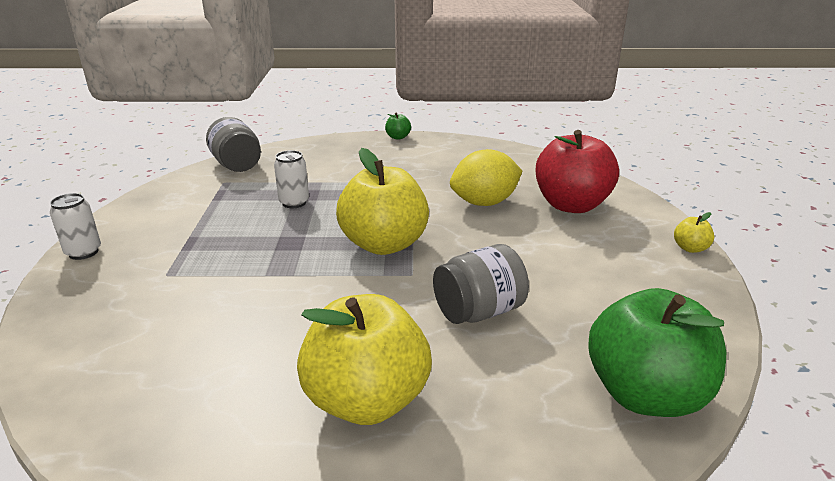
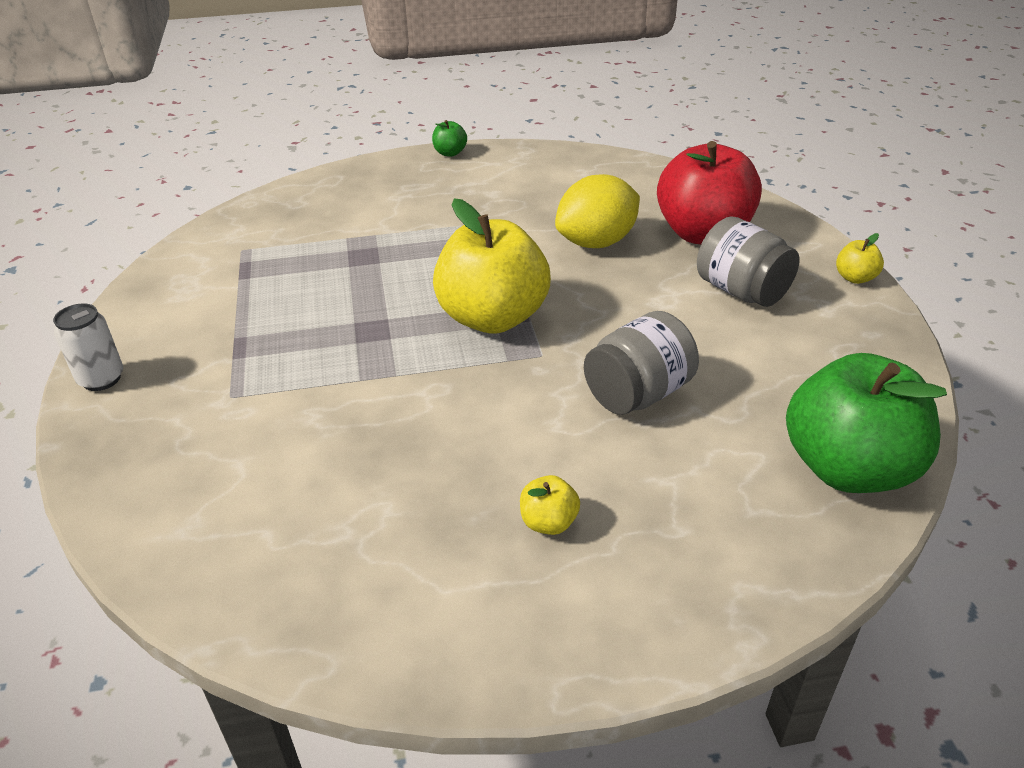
camera: 10 degrees left, 10 degrees up
(237, 165) = (248, 221): grey jar -> grey jar (741, 291)
(294, 203) = (352, 270): white can -> none
(366, 400) = (548, 522): yellow apple -> yellow apple, size x0.41

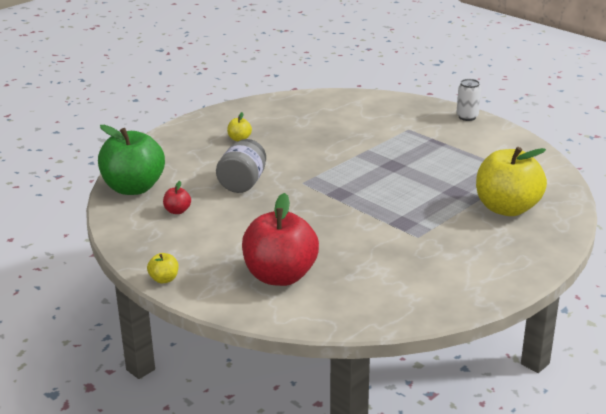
camera: 145 degrees right, 10 degrees down
(450, 153) = (528, 276): green apple -> none
(492, 317) = (345, 188): yellow apple -> yellow apple (507, 208)
(596, 242) = (340, 245): yellow lemon -> none
(741, 291) = (228, 246): grey jar -> none
(786, 379) = (177, 211): none -> red apple

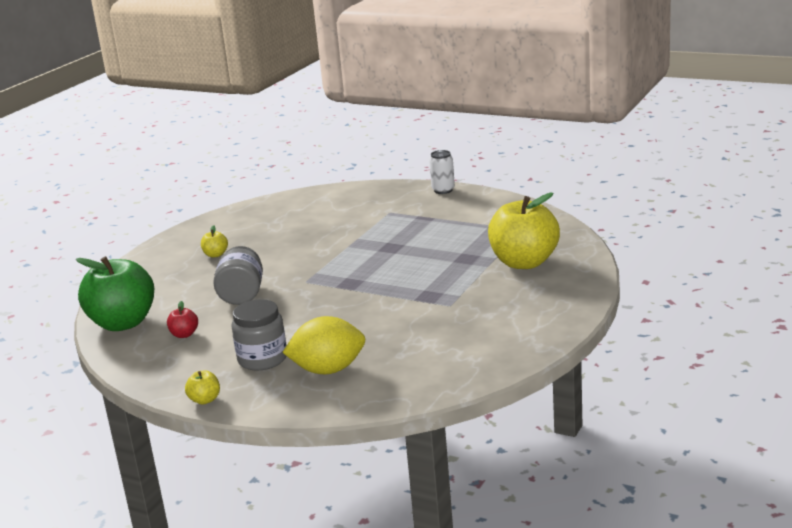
camera: 15 degrees left, 5 degrees down
(230, 251) = (262, 359): none -> grey jar
(280, 276) = (328, 370): red apple -> yellow lemon

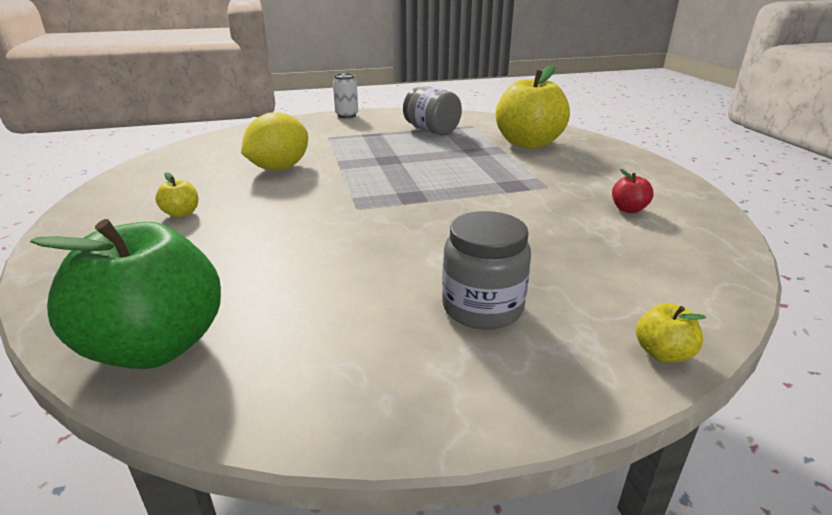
camera: 45 degrees left, 5 degrees up
(184, 334) = (303, 321): red apple -> red apple (628, 209)
(205, 400) = (526, 409): yellow apple -> yellow apple (662, 353)
(242, 294) = (301, 243): grey jar -> grey jar (431, 131)
(328, 370) = (585, 287): yellow lemon -> yellow lemon (279, 168)

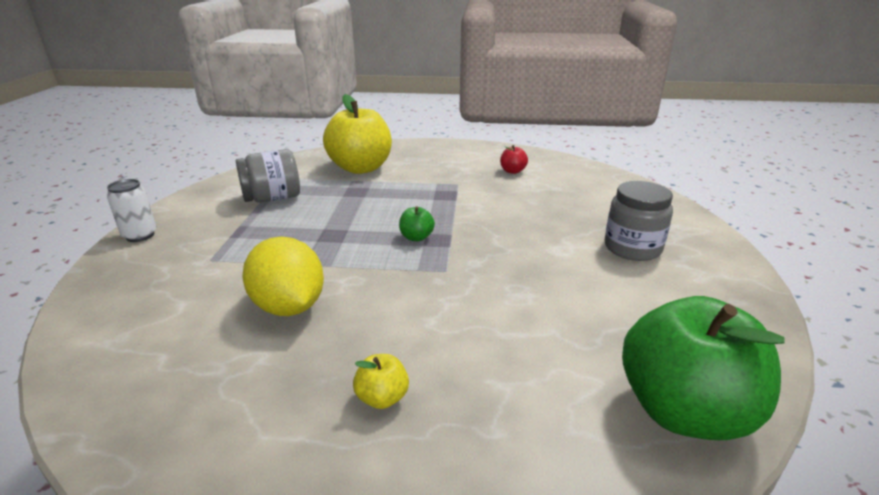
camera: 70 degrees left, 0 degrees up
(408, 188) = (416, 237): none -> green apple
(662, 353) = (680, 211): yellow apple -> none

